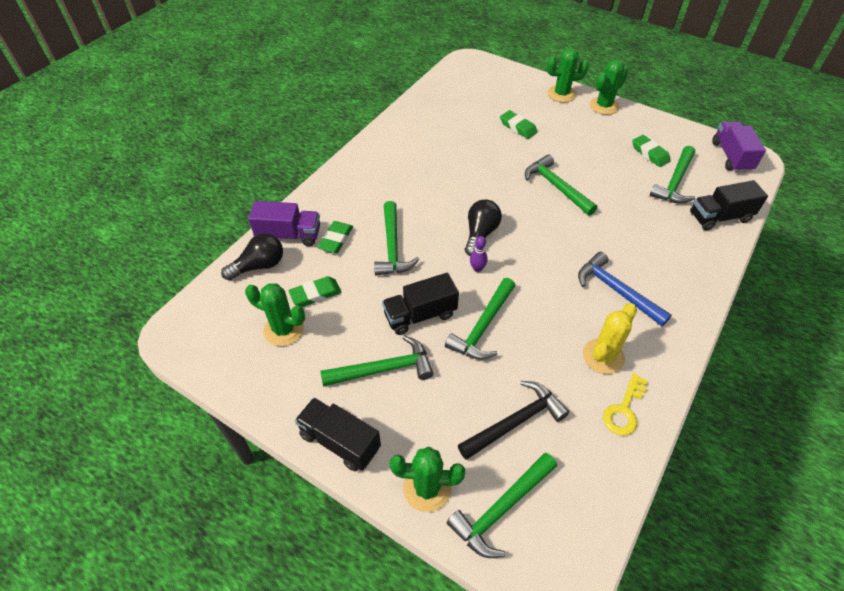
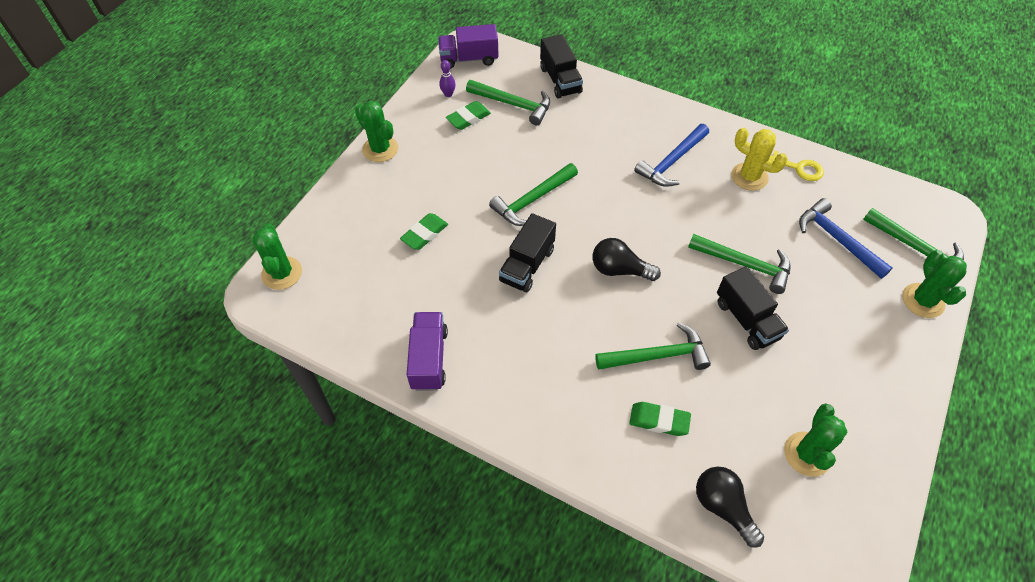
camera: 95 degrees left, 5 degrees up
(289, 235) = (663, 481): purple truck -> purple truck (429, 359)
(315, 294) = (748, 429): green eraser -> none
(340, 441) = (911, 374): black truck -> black truck (527, 265)
(384, 369) = (822, 346): green hammer -> none
(477, 268) = (671, 271): purple bowling pin -> purple bowling pin (448, 94)
(515, 422) = (837, 239): black hammer -> blue hammer
(561, 94) = (354, 188): green cactus -> green cactus (282, 273)

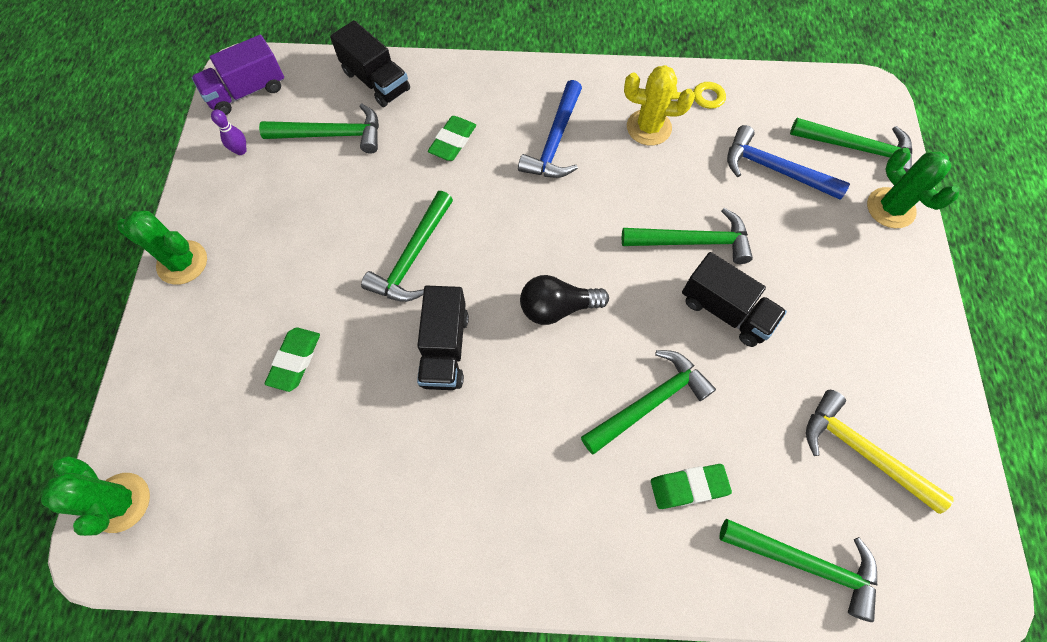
camera: 25 degrees left, 10 degrees up
(429, 359) = (377, 536): purple truck -> none
(468, 118) = (282, 175): green eraser -> green eraser (453, 141)
(723, 507) = (806, 564): black light bulb -> green hammer
(807, 454) = (861, 451): green cactus -> yellow hammer

